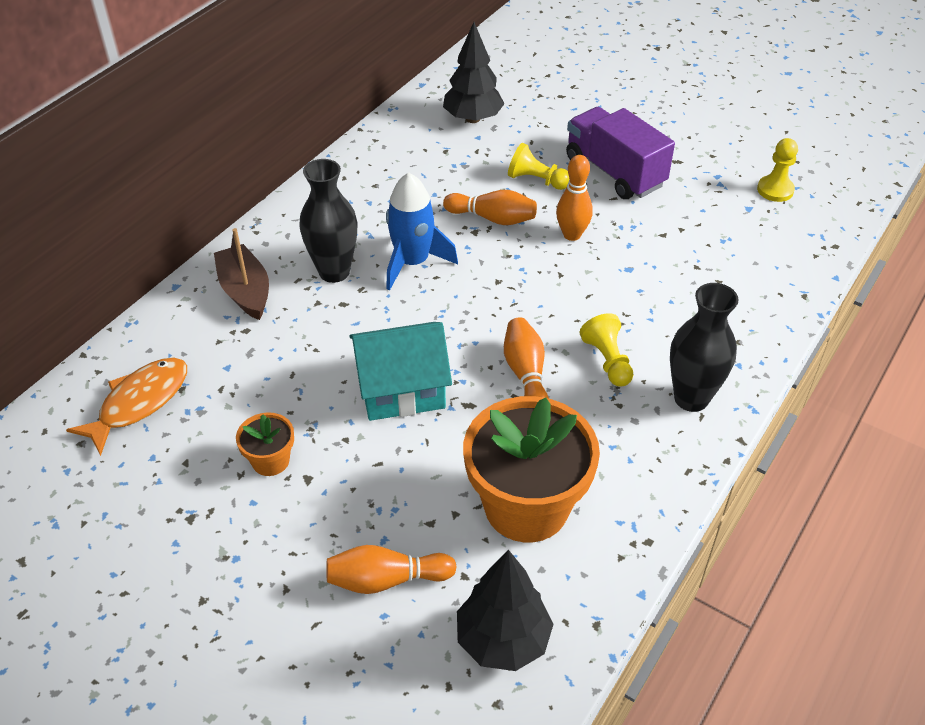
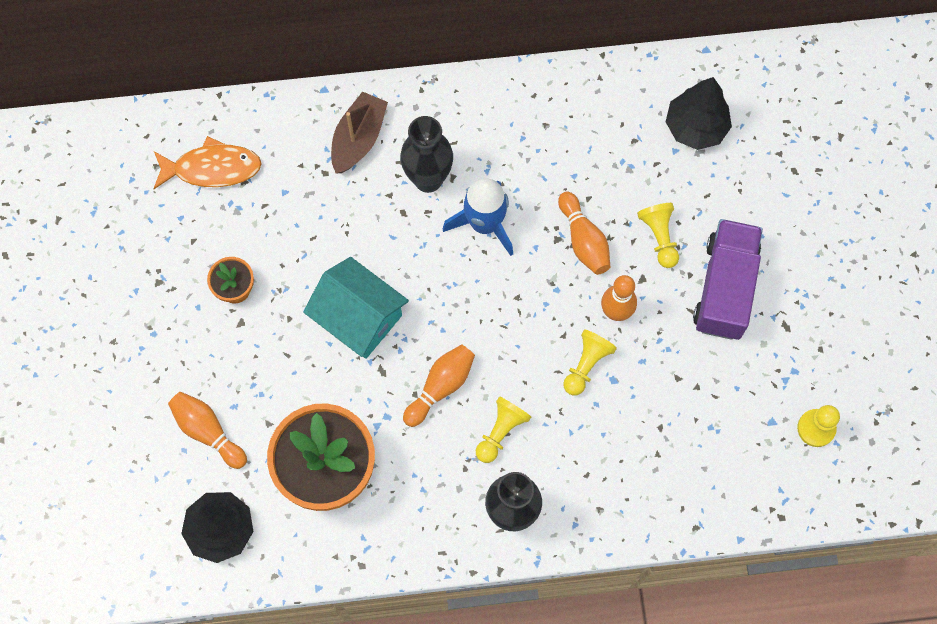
camera: 50 degrees right, 25 degrees up
(600, 276) = (586, 365): none -> yellow pawn

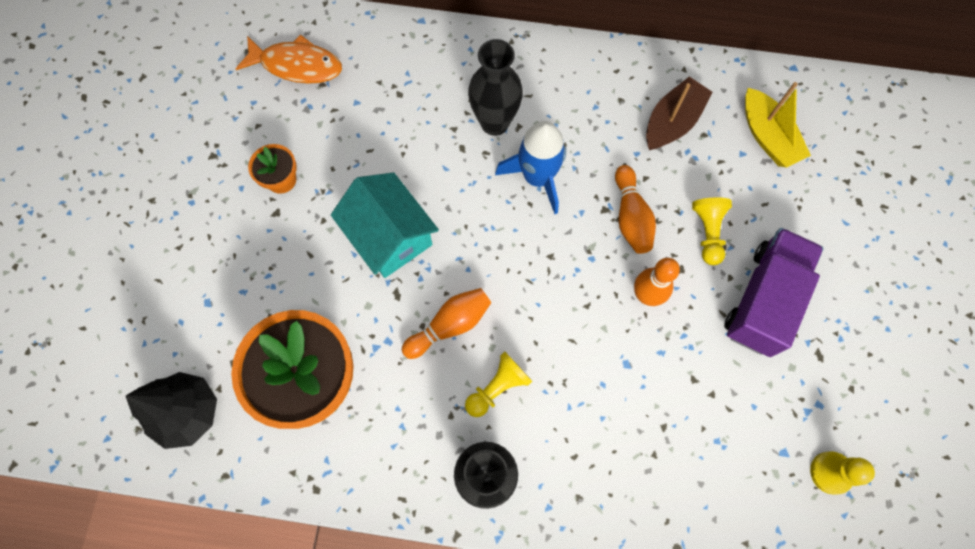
camera: 15 degrees right, 0 degrees up
(208, 431) = (209, 310): orange bowling pin -> none
(358, 139) = (440, 71): brown boat -> brown boat (672, 122)
(586, 365) = (602, 341): yellow pawn -> none
(695, 127) = (767, 137): black tree -> yellow boat

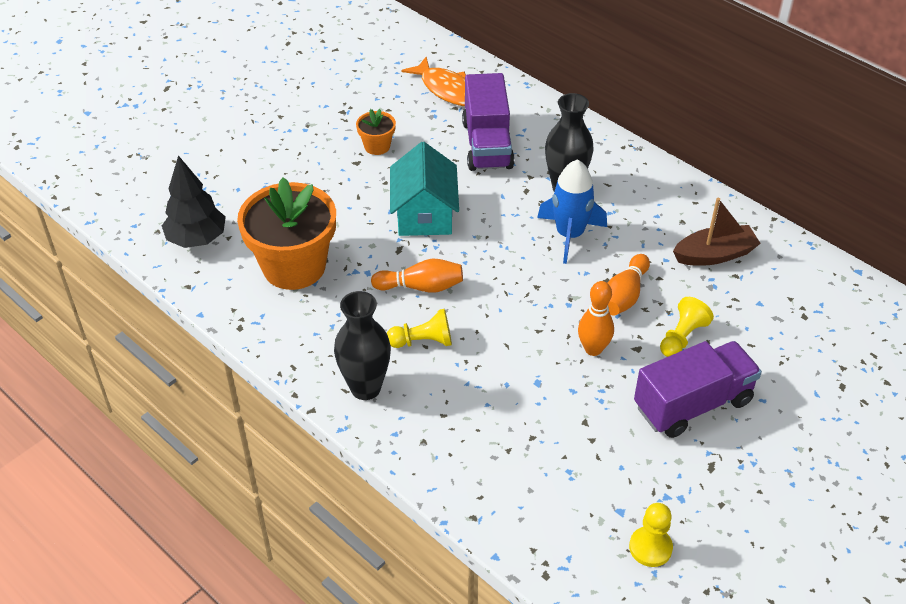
camera: 35 degrees right, 25 degrees down
(386, 113) = (487, 144): none -> purple truck
(767, 137) = (793, 303): yellow boat -> none

